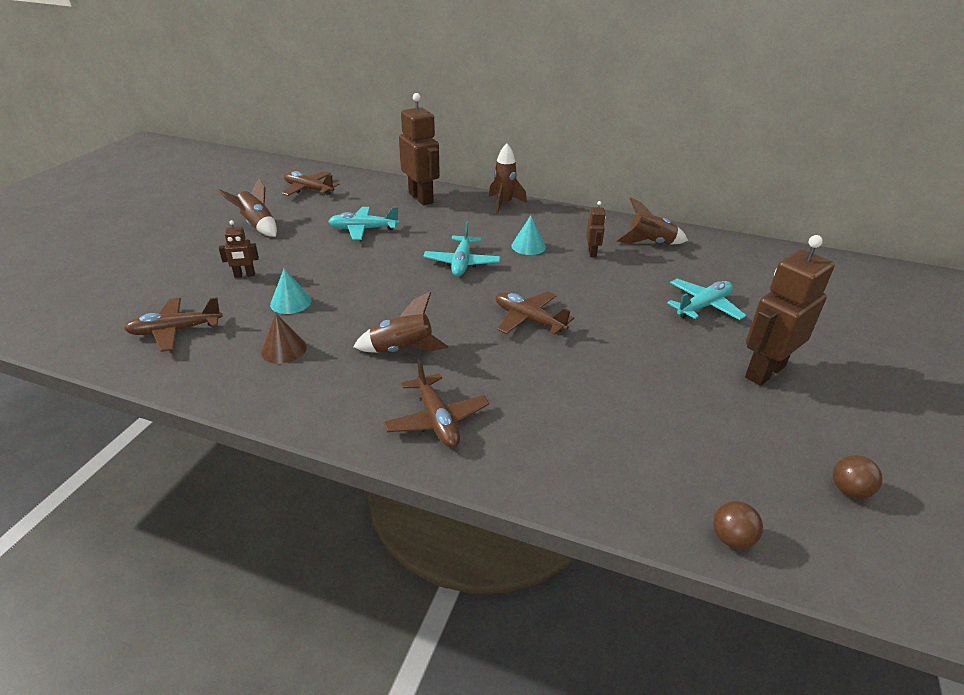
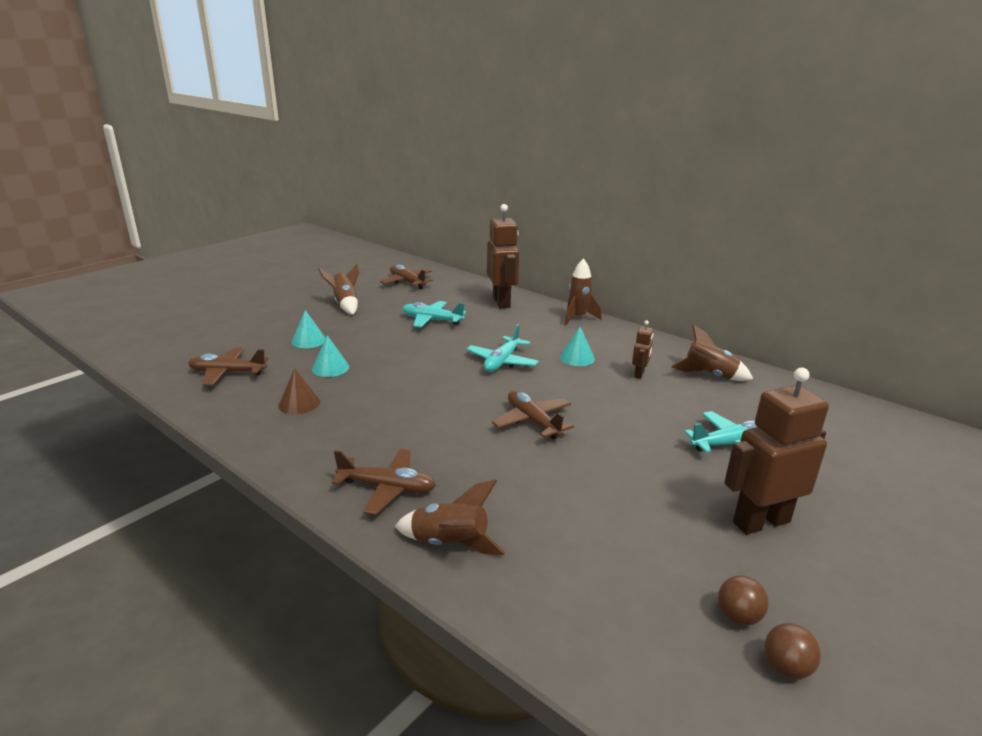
camera: 20 degrees right, 10 degrees down
(244, 275) = (308, 340): brown robot -> turquoise cone
(402, 350) = (397, 424): brown rocket -> brown rocket (450, 544)
(436, 419) = (387, 488): brown plane -> brown plane turned 75 degrees counterclockwise
(731, 538) = (609, 674): brown ball -> brown ball (738, 616)

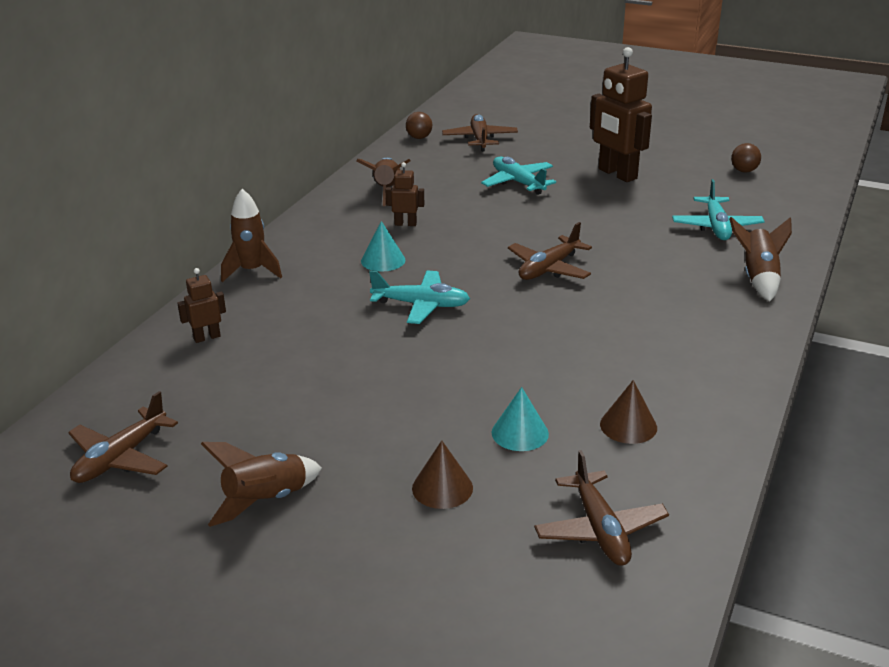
camera: 105 degrees left, 5 degrees up
(308, 340) = (442, 488): turquoise cone -> brown cone
(387, 488) = (723, 321): brown plane -> brown plane (480, 139)
(432, 320) = (306, 386): turquoise plane -> turquoise plane (716, 227)
(501, 302) = (207, 337): brown robot -> brown robot, size x0.48
(738, 616) = (719, 181): brown ball -> brown ball (419, 137)

